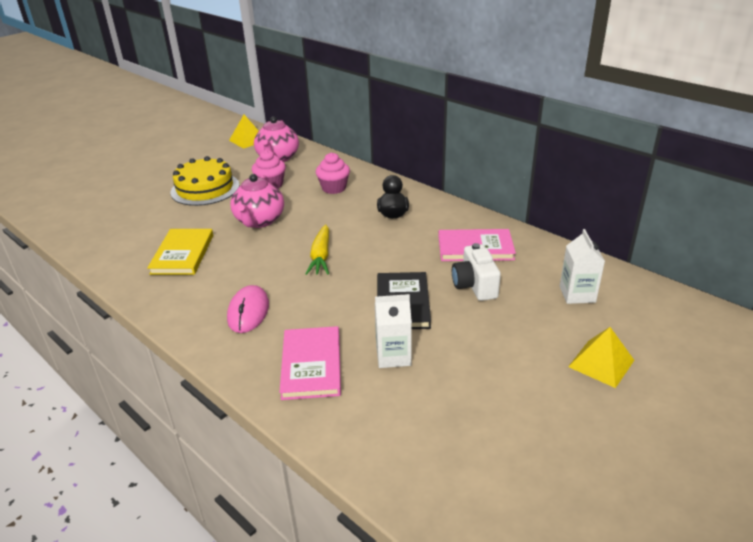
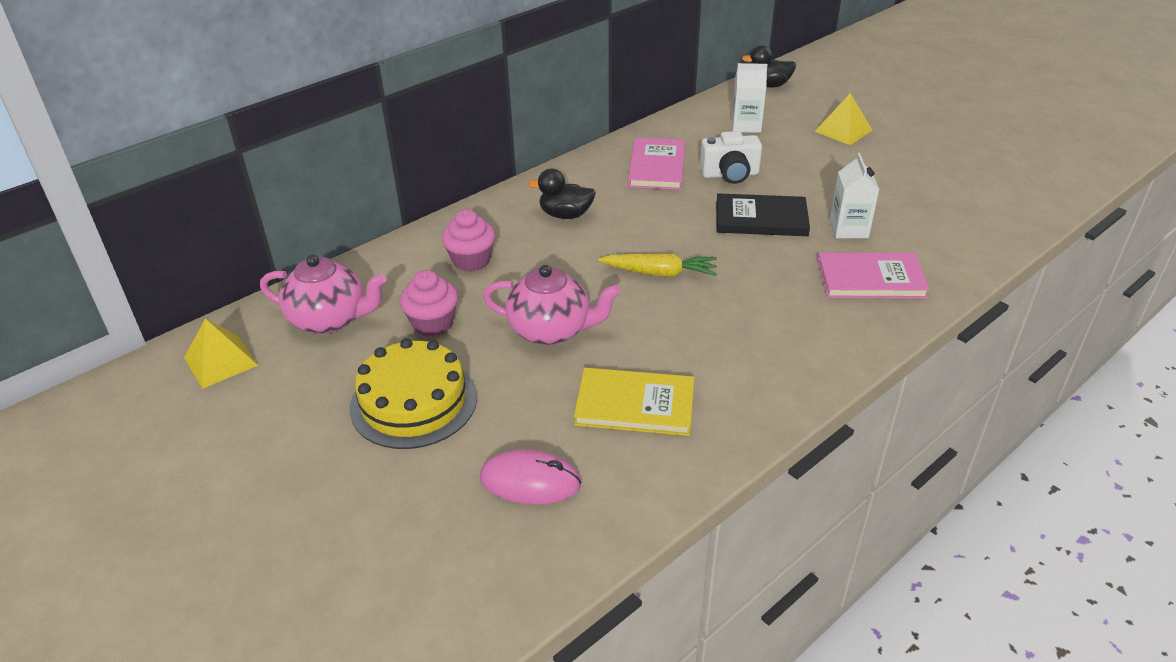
camera: 85 degrees left, 5 degrees up
(248, 312) = (780, 329): pink mouse -> pink mouse (530, 481)
(684, 309) = (768, 85): none -> black duck

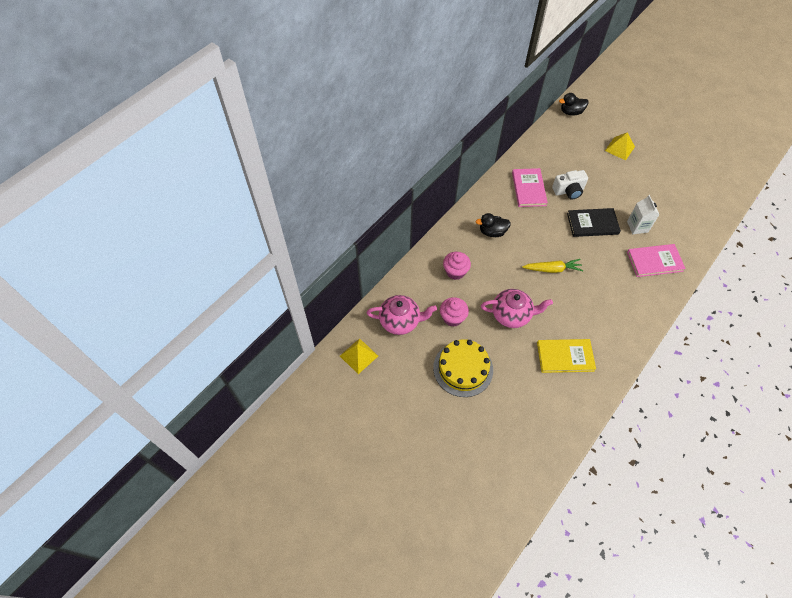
camera: 10 degrees left, 20 degrees up
(530, 481) = (532, 407): pink mouse -> none
(746, 125) = (567, 149): white carton -> none

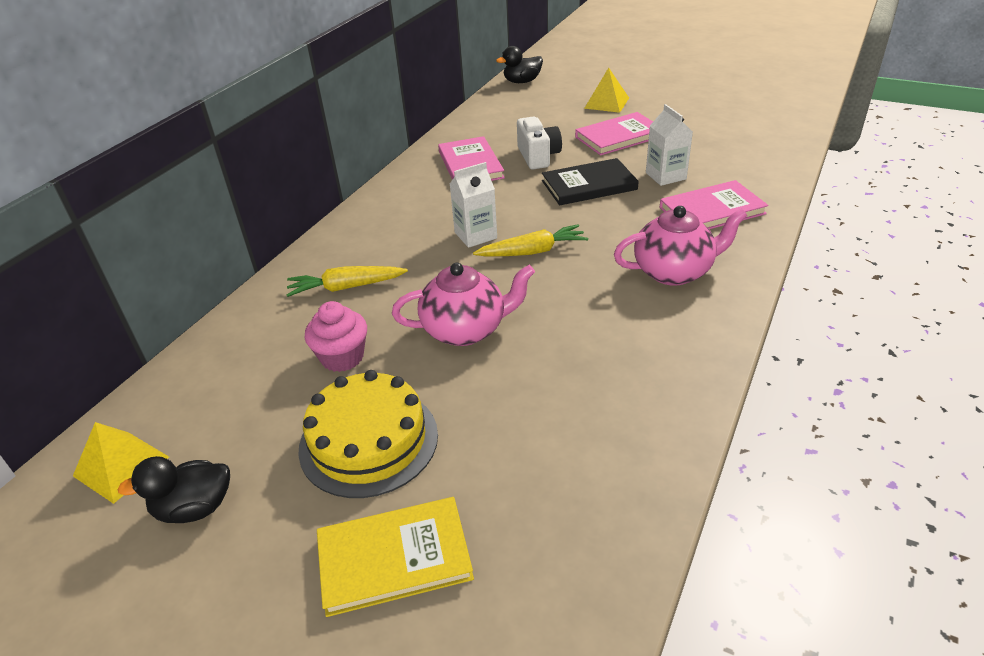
camera: 10 degrees left, 20 degrees down
(400, 321) = (227, 384): pink teapot -> pink teapot (674, 272)
(455, 272) = (346, 287): pink cupcake -> yellow carrot
(492, 232) = (413, 224): black duck -> black duck (194, 508)
(524, 249) = (475, 235): none -> white carton
(565, 356) = (589, 375): yellow book -> yellow book (394, 558)
(568, 191) = (538, 156): white camera -> white camera turned 75 degrees counterclockwise
(619, 184) = (619, 137): none -> pink book

